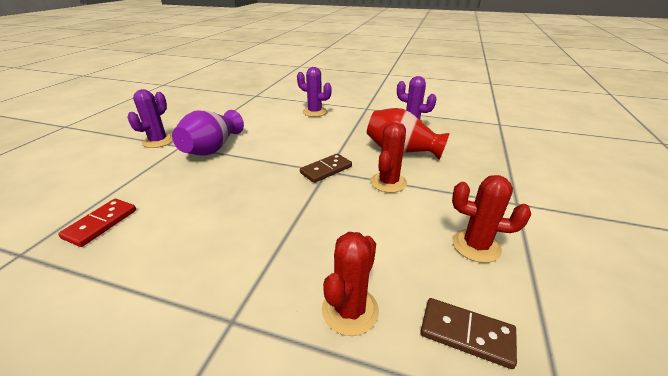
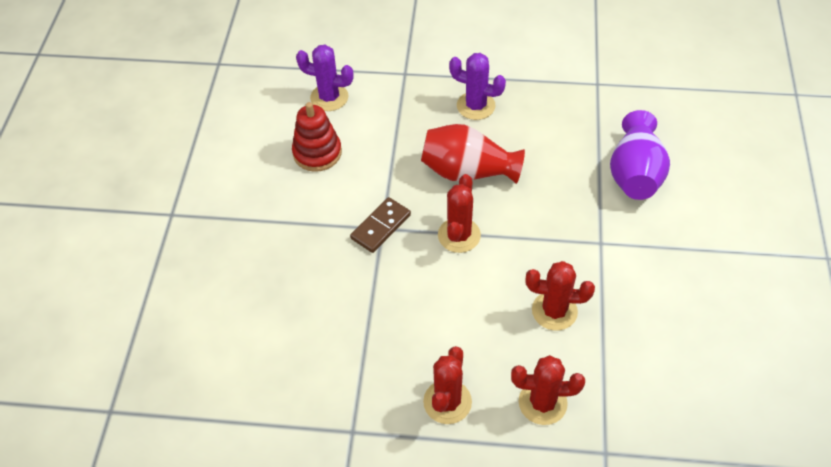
camera: 10 degrees left, 20 degrees up
(101, 224) = (163, 359): red domino -> none
(158, 141) = (134, 210): purple cactus -> none
(212, 148) = (218, 212): purple vase -> purple vase (635, 173)
(296, 131) = (317, 153): none -> red stacking toy
(466, 334) = (542, 403): brown domino -> red cactus

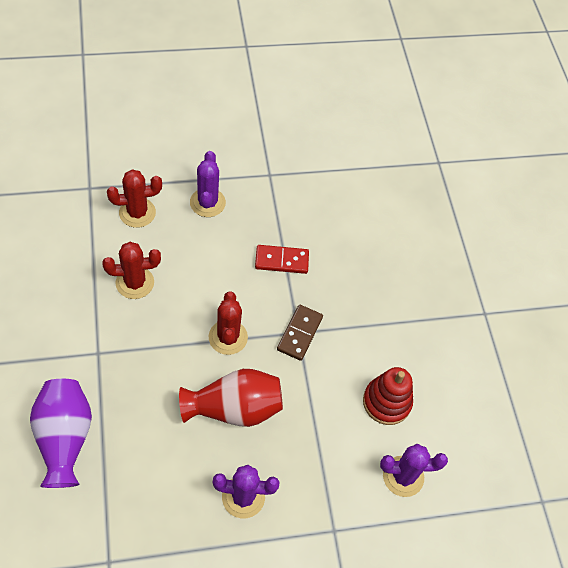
camera: 155 degrees right, 5 degrees up
(374, 308) = (281, 261): none -> red domino
(447, 402) = (207, 203): red cactus -> purple cactus

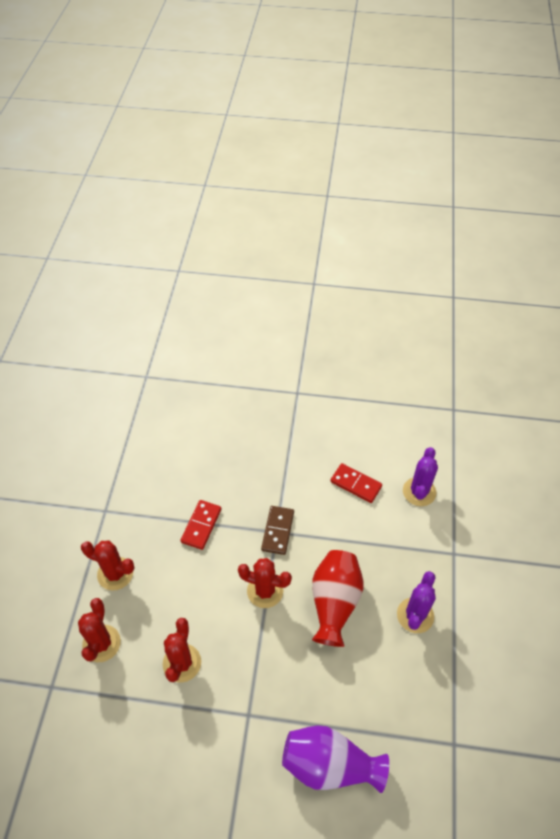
camera: 65 degrees left, 5 degrees down
(207, 203) = (115, 573): purple cactus -> red cactus
(299, 333) = (277, 531): brown domino -> brown domino turned 60 degrees clockwise
(386, 402) = (356, 484): red stacking toy -> red domino

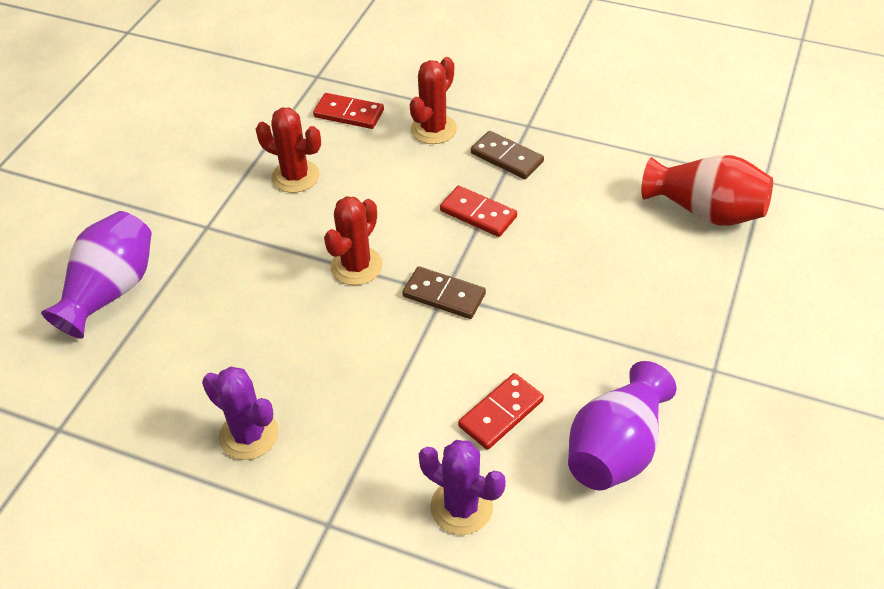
camera: 105 degrees right, 5 degrees down
(101, 643) = (349, 114): red cactus -> red domino
(142, 518) = (507, 157): none -> brown domino
(334, 602) = (309, 339): red vase -> red vase (705, 211)
(360, 429) = (616, 448): none -> purple vase

